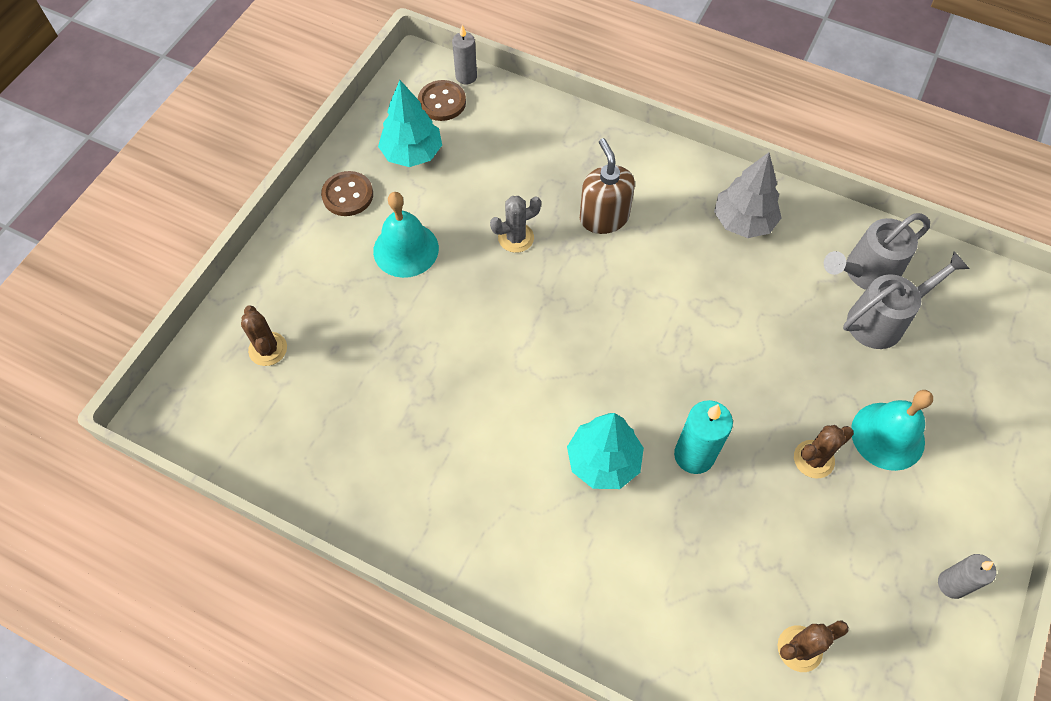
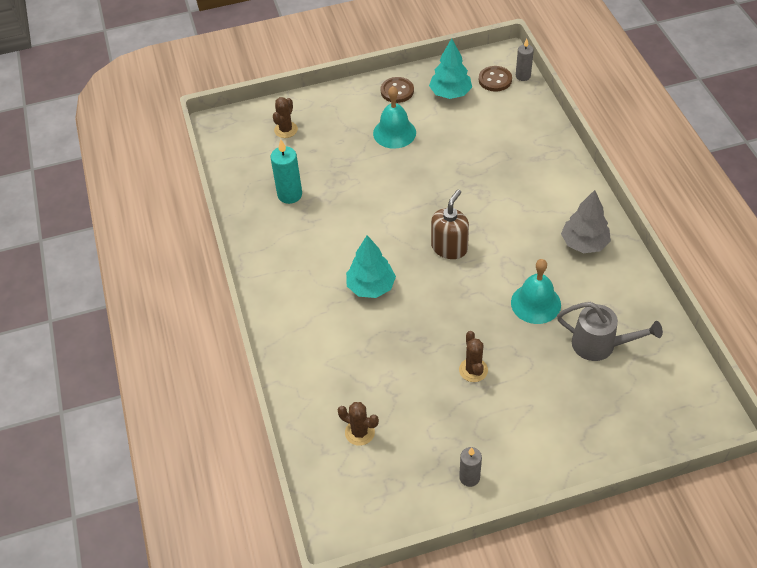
camera: 50 degrees right, 10 degrees down
(516, 238) = (453, 165): grey cactus -> none
(604, 217) = (510, 188): brown soap dispenser -> brown soap dispenser (449, 247)
(694, 455) = (416, 319): turquoise candle -> turquoise candle (290, 195)
(813, 459) = (473, 370): brown cactus -> brown cactus turned 60 degrees clockwise
(865, 272) = (622, 317): grey watering can -> none
(887, 436) = (527, 393): turquoise bell -> turquoise bell (535, 303)

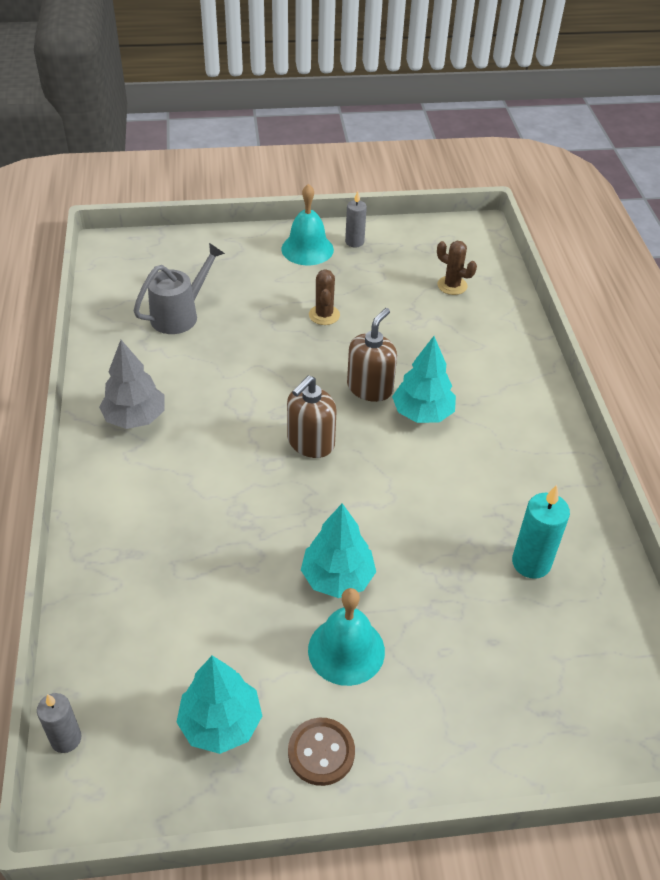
camera: 175 degrees left, 5 degrees down
(286, 130) = (542, 698): brown cactus -> none
(408, 166) = (337, 578): none -> turquoise tree
(416, 301) = (370, 388): none -> brown soap dispenser
(495, 80) = (123, 740): brown button -> none
(535, 303) = (229, 363): turquoise bell -> turquoise bell (307, 249)
(600, 345) = (180, 315): grey watering can -> grey watering can turned 105 degrees clockwise

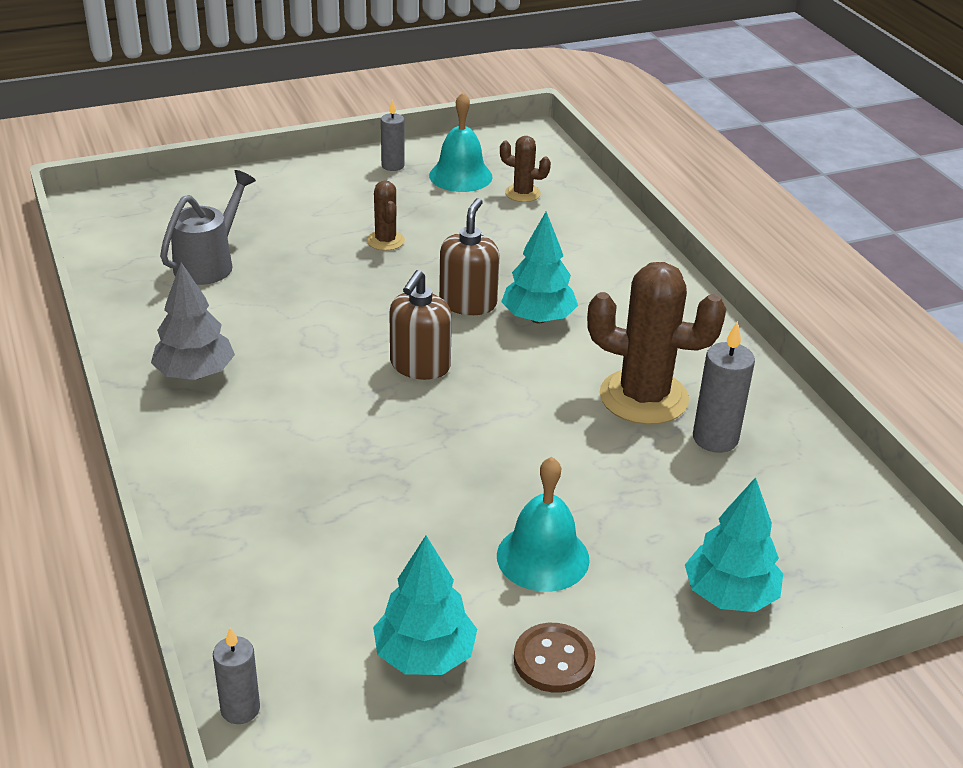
camera: 15 degrees left, 10 degrees down
(307, 249) = (339, 179): turquoise bell -> turquoise bell (460, 176)
(337, 578) = (504, 490): turquoise tree -> turquoise tree (729, 595)
(484, 509) = (643, 397): none -> brown cactus
(531, 563) = (715, 438): turquoise candle -> grey candle

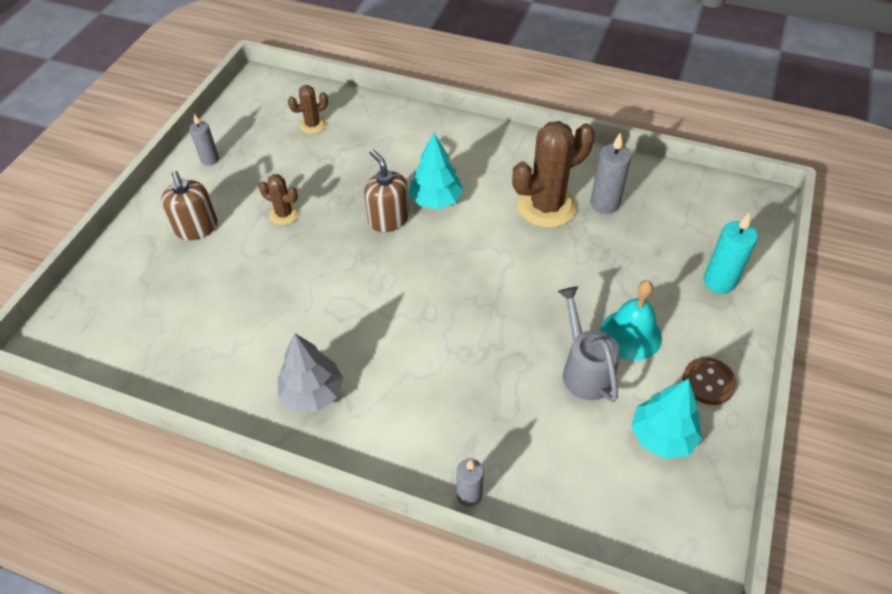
camera: 45 degrees left, 15 degrees up
(209, 263) = (202, 314): grey watering can -> grey watering can (584, 369)
(240, 709) = (636, 552): grey candle -> grey candle (469, 495)
(420, 366) = (422, 279): brown soap dispenser -> brown soap dispenser (197, 228)
(460, 176) = (260, 138): turquoise bell -> none
(729, 595) = (719, 281): turquoise tree -> turquoise candle

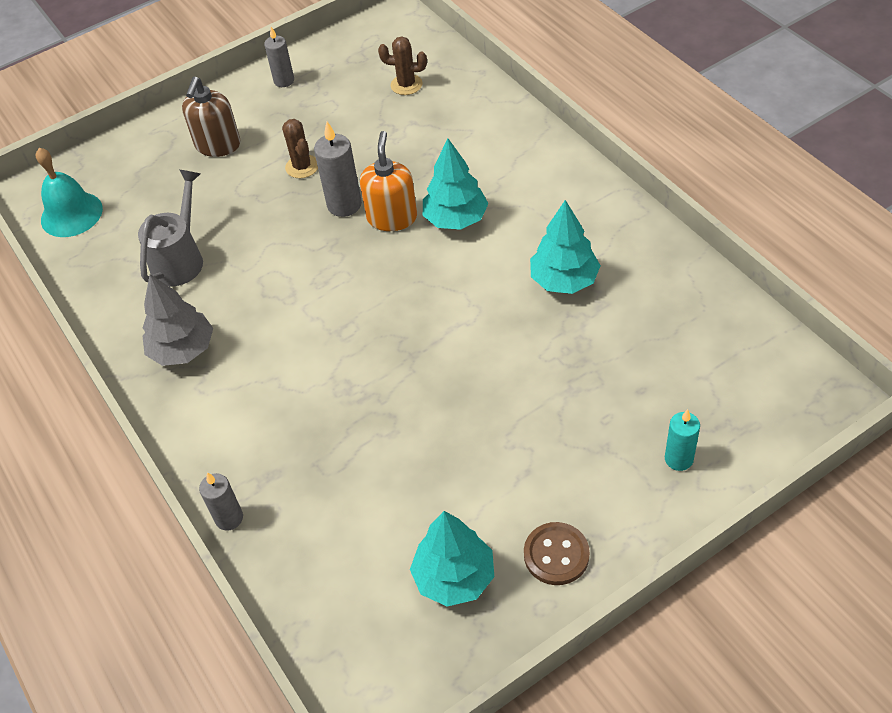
camera: 40 degrees right, 0 degrees up
(388, 219) = (392, 217): brown soap dispenser -> orange soap dispenser
(546, 206) = (564, 280): brown cactus -> turquoise tree
(584, 369) = (441, 468): grey watering can -> grey watering can (181, 259)
(605, 203) = (632, 308): grey candle -> grey candle (344, 205)
(631, 334) = (522, 460): turquoise bell -> turquoise bell (71, 214)
(719, 281) = (679, 459): turquoise candle -> turquoise candle, size x0.67

